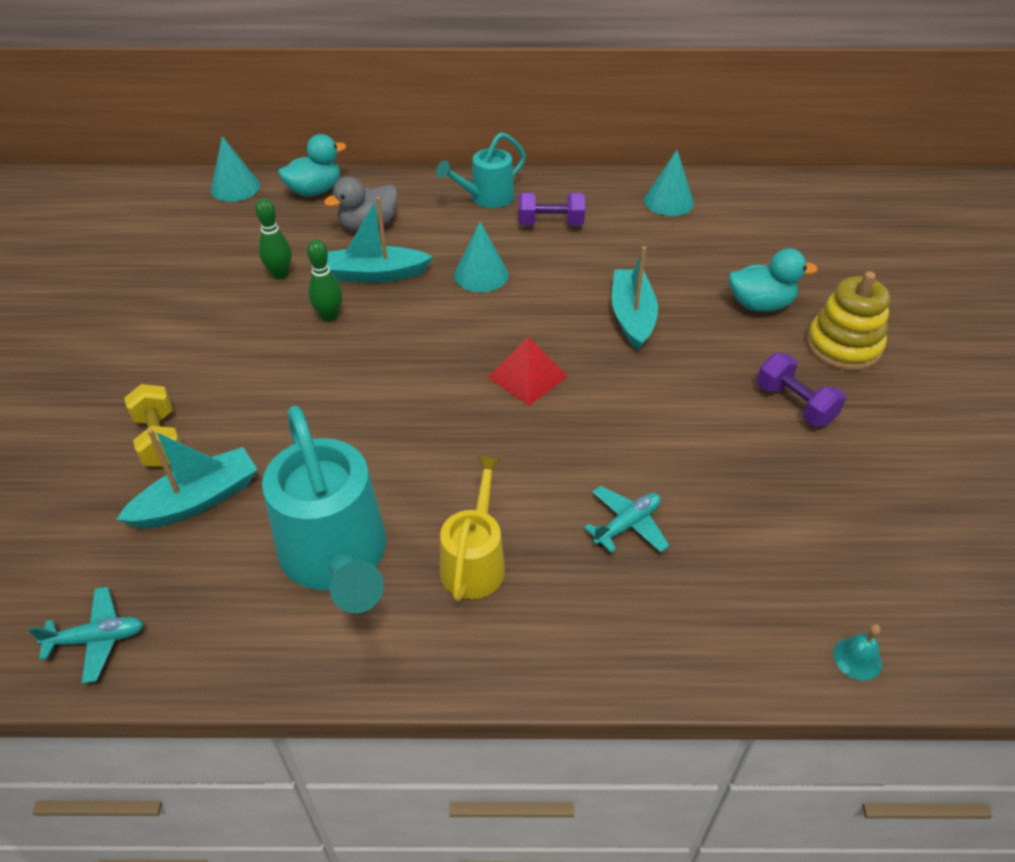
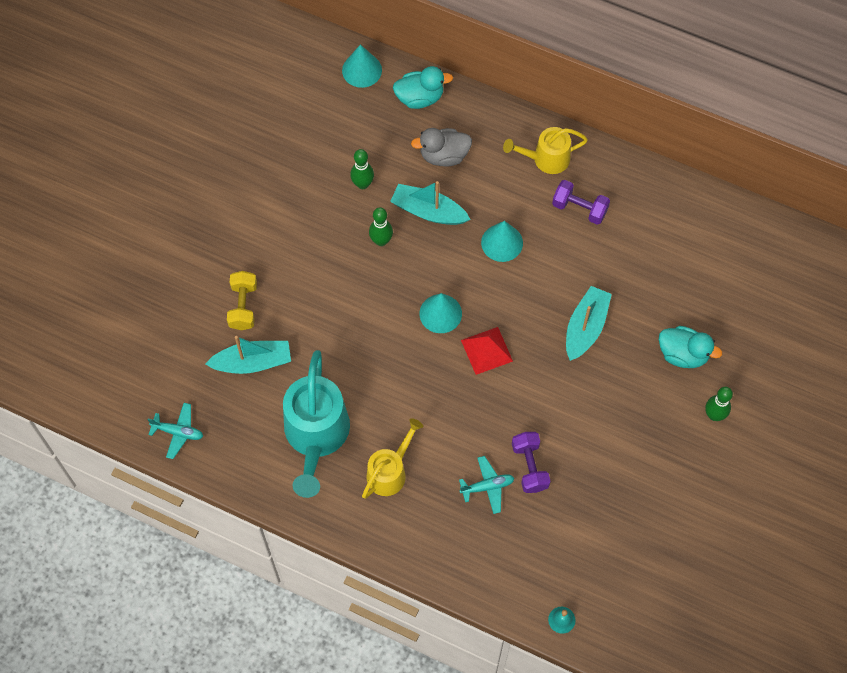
camera: 25 degrees right, 20 degrees up
(486, 198) = (545, 159): turquoise watering can -> yellow watering can
(668, 201) = (685, 220): turquoise cone -> turquoise cone (440, 313)
(794, 404) = (646, 447): purple dumbbell -> purple dumbbell (529, 467)
(843, 346) = (714, 415): yellow stacking toy -> green bowling pin

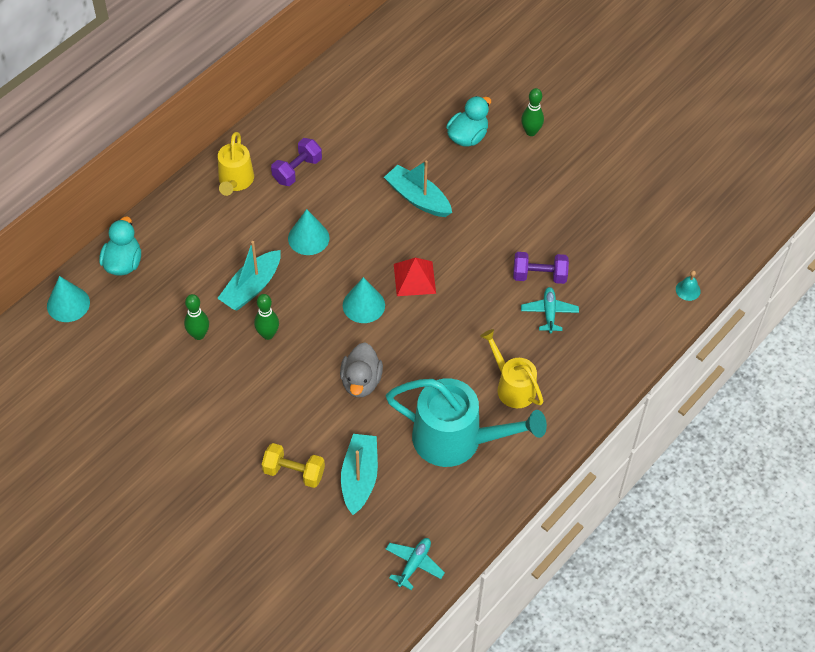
camera: 75 degrees left, 10 degrees down
(444, 155) = (196, 260): grey duck -> grey duck (361, 381)

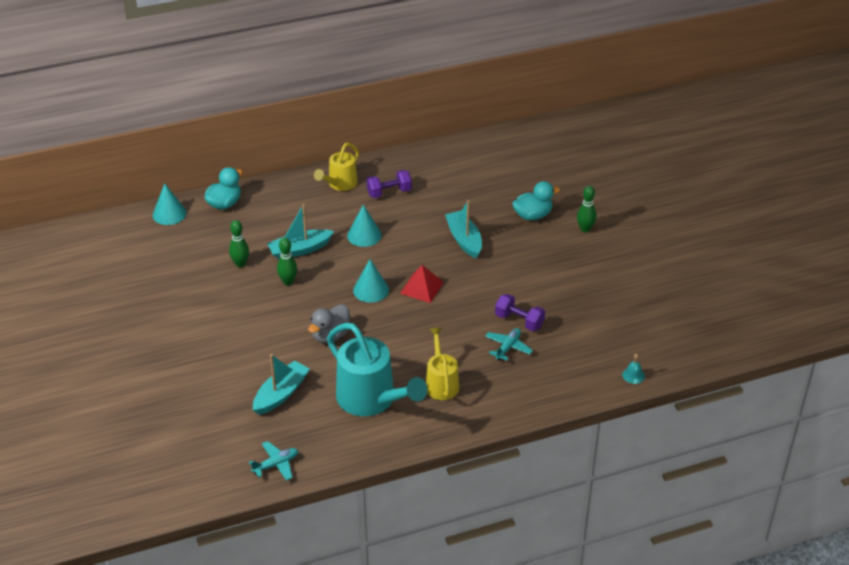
camera: 30 degrees right, 15 degrees down
(294, 472) = (237, 371): yellow dumbbell -> none

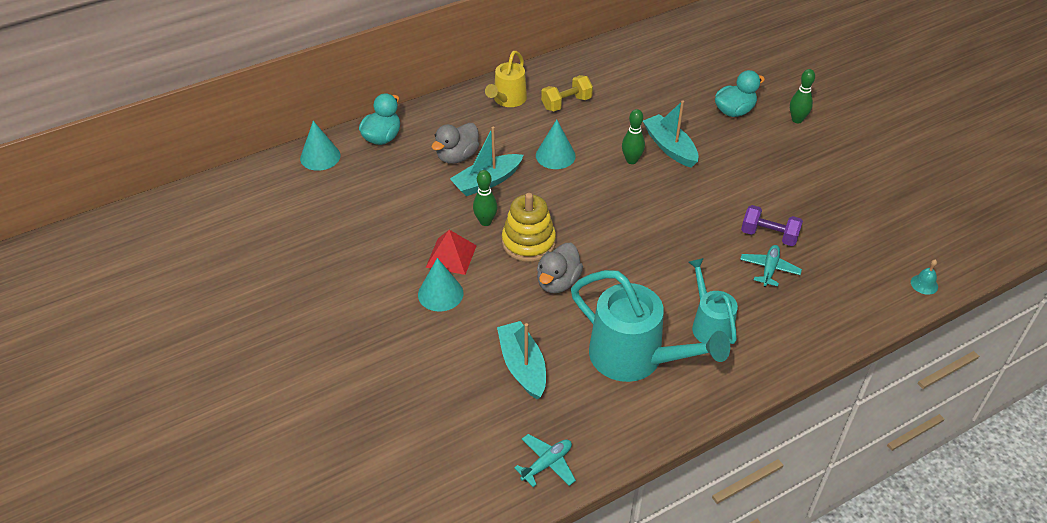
camera: 10 degrees left, 5 degrees up
(240, 264) = (422, 207): green bowling pin -> green bowling pin (631, 160)
(281, 394) = (522, 366): turquoise boat -> turquoise boat turned 45 degrees counterclockwise
(282, 226) = (457, 156): none -> grey duck
(317, 302) = (528, 242): none -> yellow stacking toy
(371, 290) = (585, 219): turquoise cone -> turquoise cone (440, 293)
(389, 192) = (566, 103): purple dumbbell -> yellow dumbbell
(422, 288) = (643, 209): red pyramid -> red pyramid (451, 256)
(441, 383) = (709, 324): yellow watering can -> turquoise watering can

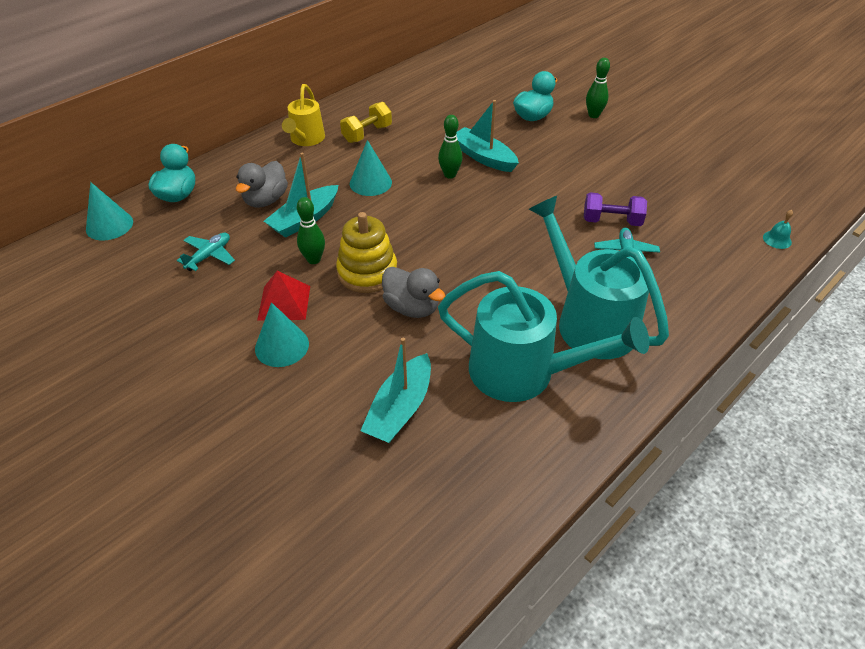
camera: 15 degrees left, 0 degrees up
(522, 366) = (400, 409): turquoise boat -> turquoise boat turned 120 degrees counterclockwise
(547, 464) = (464, 522): turquoise plane -> turquoise plane (209, 256)
(558, 282) = (412, 307): grey duck -> grey duck turned 60 degrees counterclockwise
(709, 324) = (588, 320): turquoise watering can -> turquoise watering can, size x1.71

